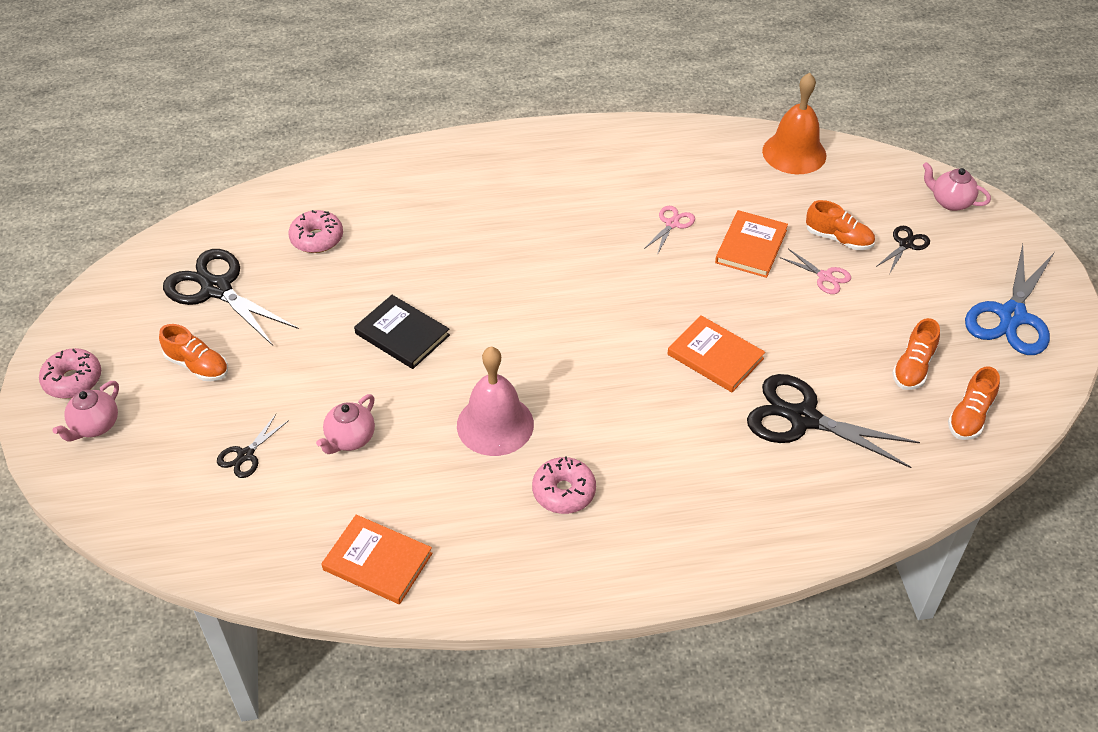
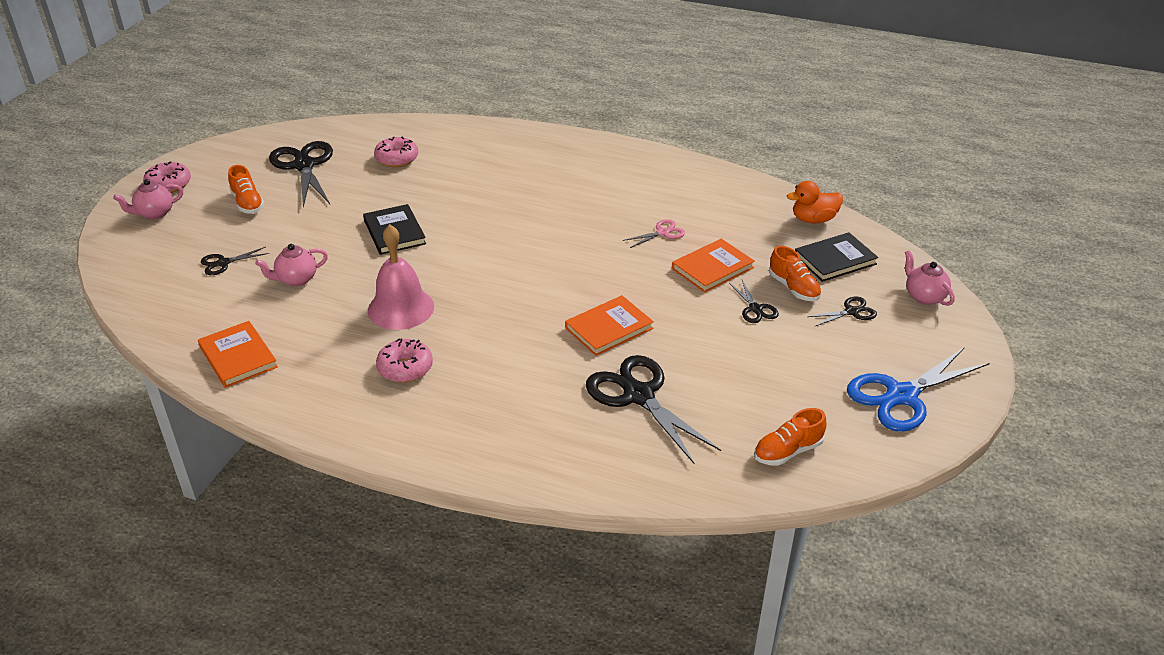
camera: 30 degrees right, 10 degrees down
(715, 356) = (609, 328): orange book -> orange book turned 75 degrees clockwise
(794, 153) = (813, 219): orange bell -> orange duck
(825, 277) = (755, 309): pink scissors -> black scissors
(848, 192) = (835, 260): none -> black book
(913, 367) = (770, 398): orange shoe -> none

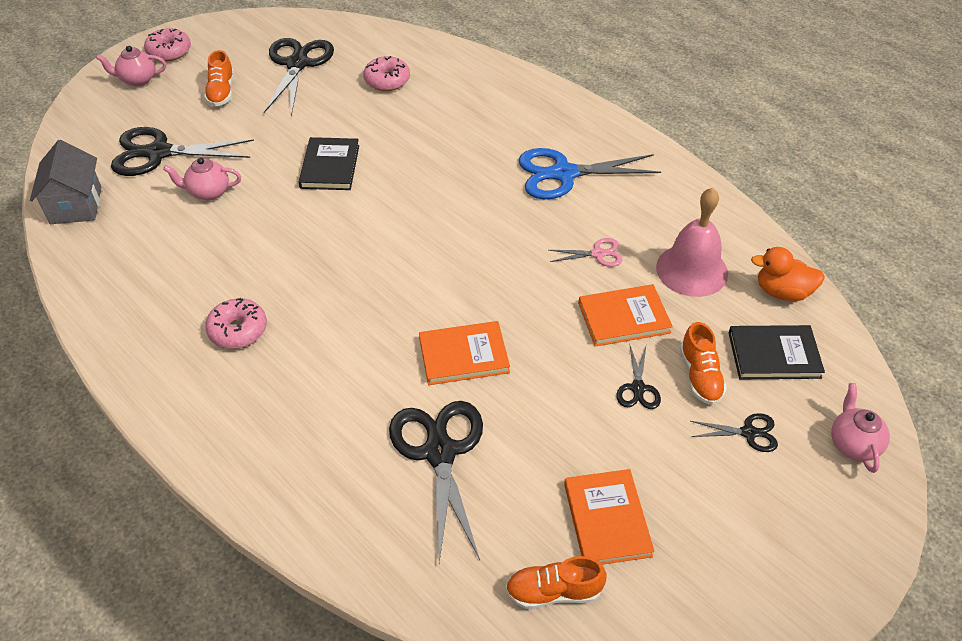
camera: 25 degrees right, 10 degrees up
(173, 323) = (76, 205): none -> grey house
(223, 263) = (158, 153): black scissors -> black scissors, size x2.07
(238, 357) = (104, 262): orange book -> orange book (607, 519)
(401, 308) = (278, 258): pink bell -> pink bell (692, 270)
(901, 396) = (736, 572): blue scissors -> blue scissors (563, 174)

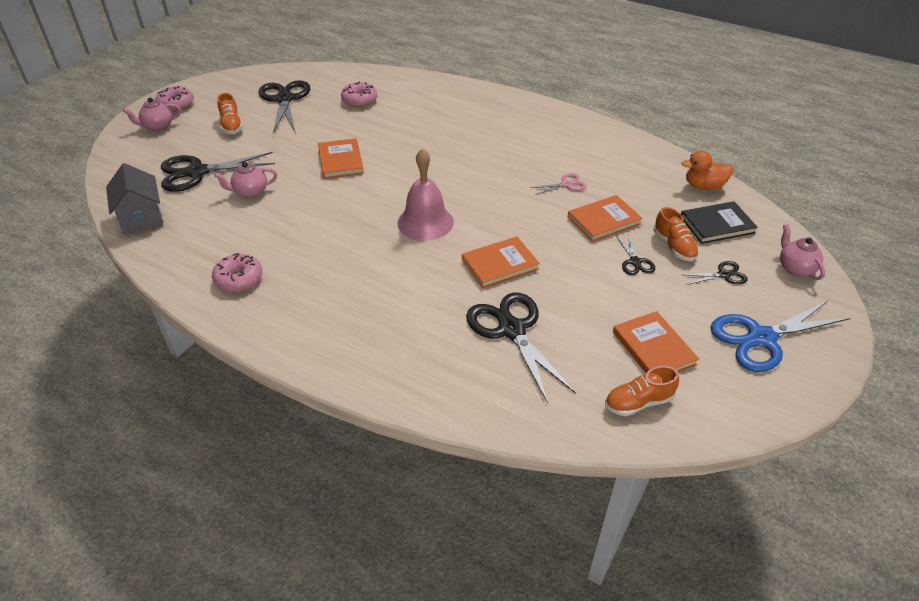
camera: 15 degrees left, 5 degrees down
(238, 330) = (316, 279): pink donut -> pink donut (239, 279)
(330, 166) = (340, 161): black book -> orange book
(563, 174) = (518, 139): blue scissors -> blue scissors (761, 338)
(692, 270) = (636, 183): pink bell -> pink bell (425, 222)

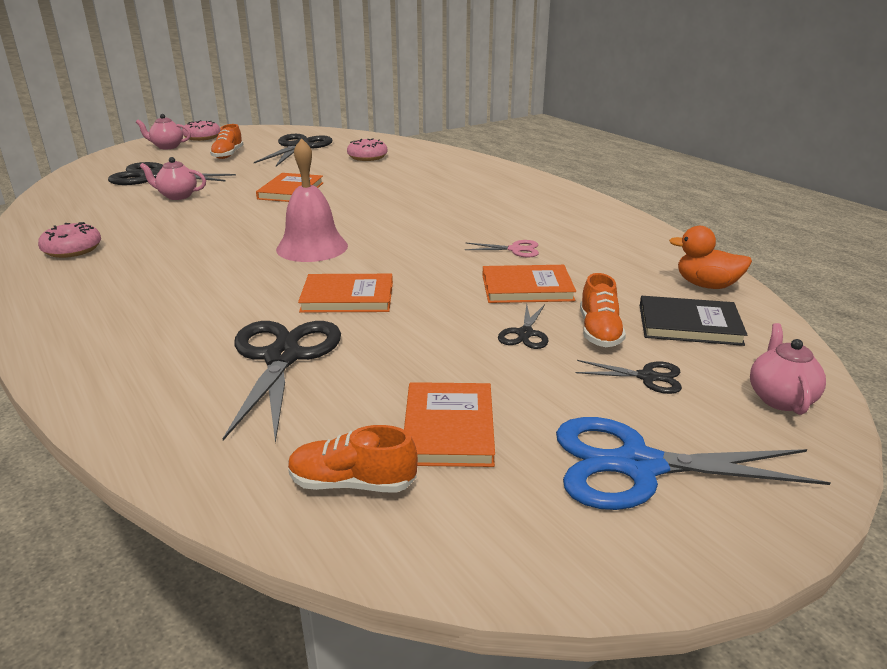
camera: 25 degrees right, 15 degrees down
(142, 218) = (63, 195): grey house -> none

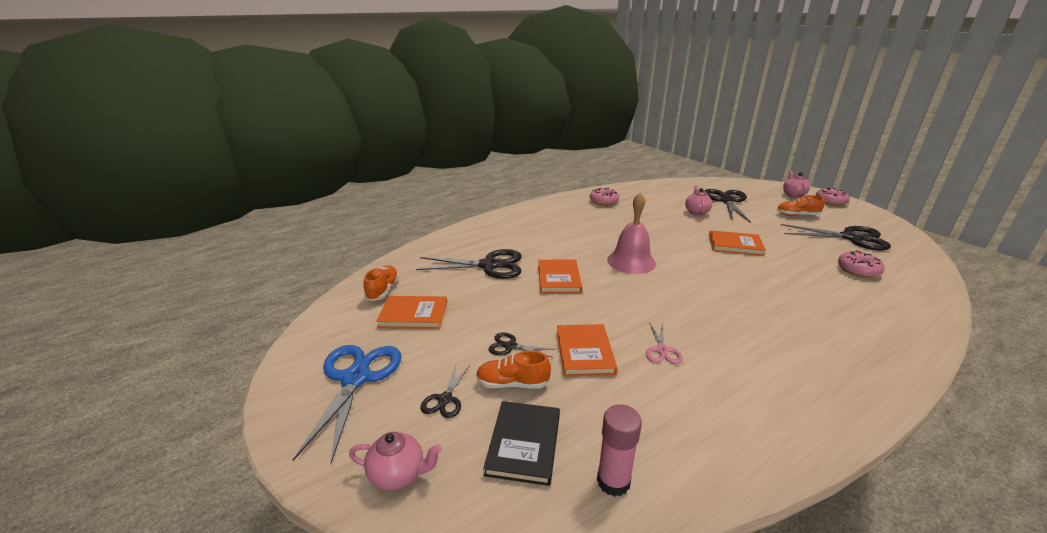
camera: 90 degrees right, 0 degrees up
(706, 285) = (613, 481): orange duck -> pink glue stick

